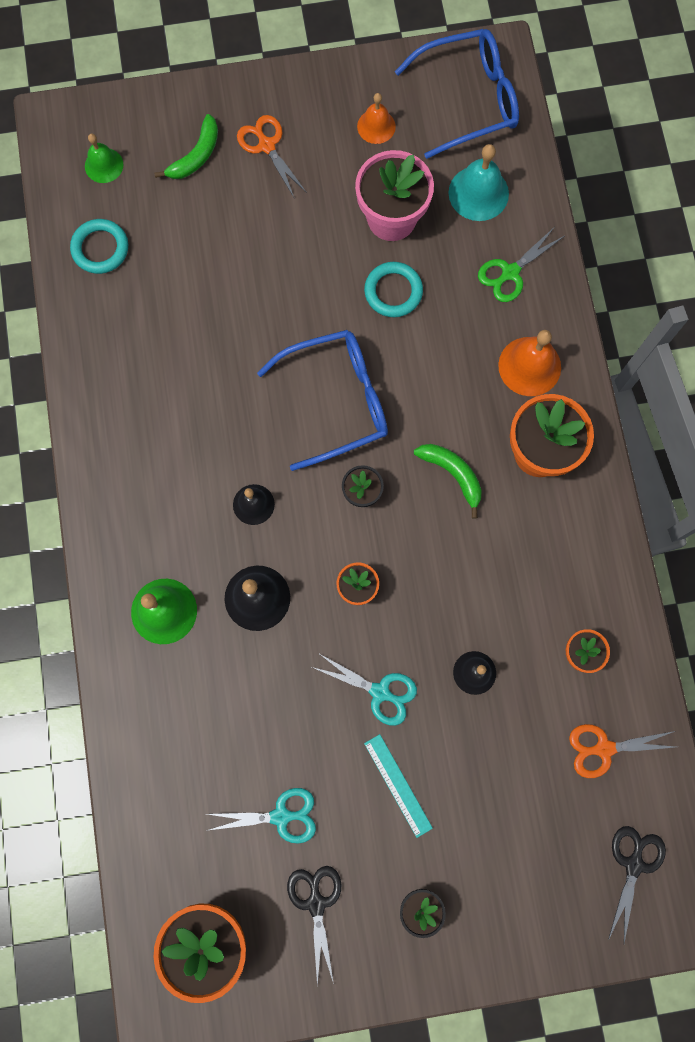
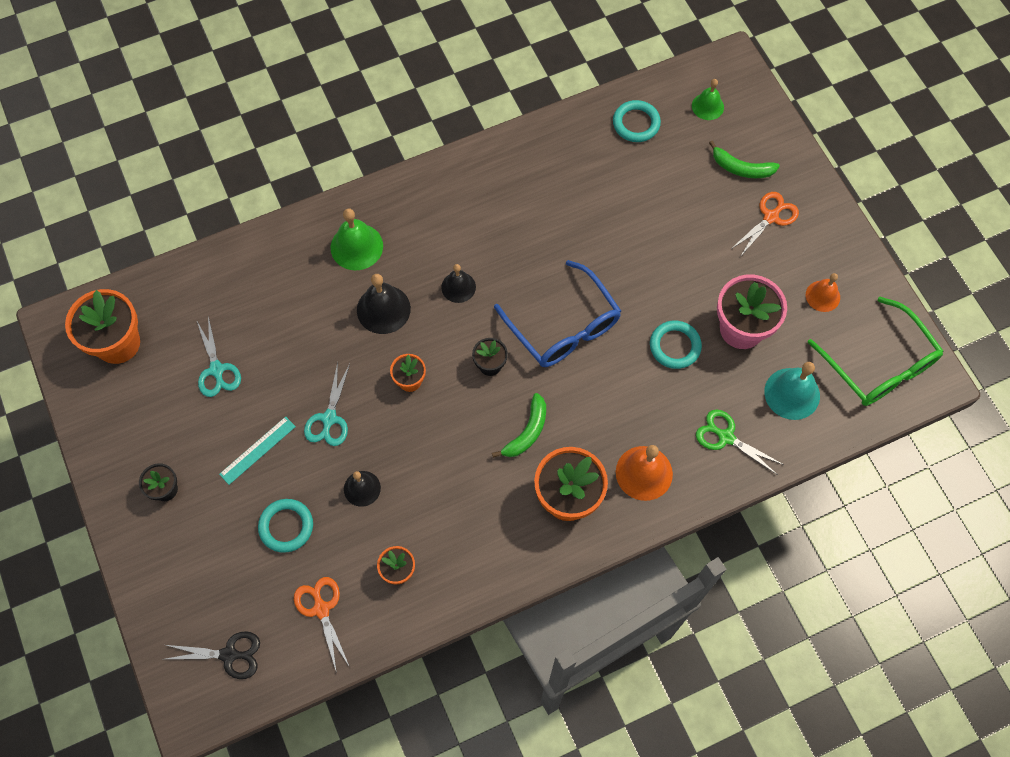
camera: 75 degrees right, 10 degrees down
(316, 902) = (156, 411): black scissors -> none
(468, 100) = (879, 364): blue glasses -> green glasses
(499, 769) = (286, 526): none -> turquoise ring

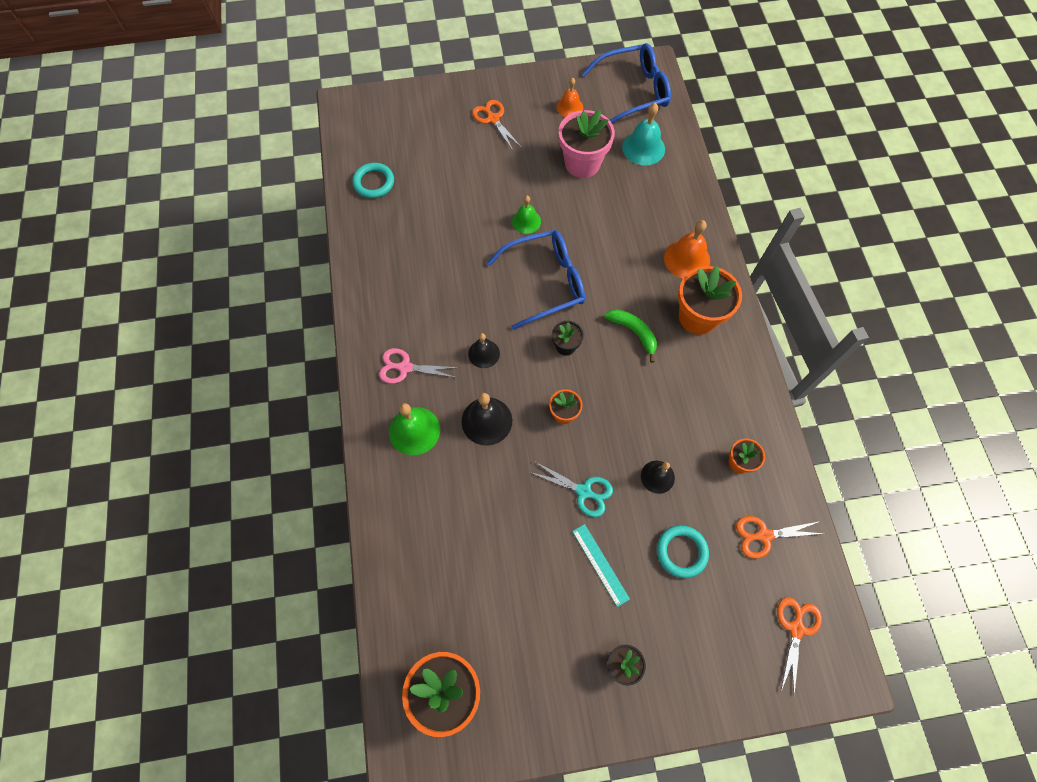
camera: 75 degrees left, 0 degrees up
(217, 370) = (506, 589): turquoise scissors -> none
(229, 655) = (796, 628): black scissors -> orange scissors
(422, 218) = (405, 367): none -> pink scissors
(675, 346) = (585, 210): turquoise ring -> none
(707, 106) = (378, 131): green bell -> green bell (526, 221)
(725, 437) = (669, 198): green scissors -> none
(741, 168) = (443, 125): green banana -> none
(879, 364) = (633, 91): green glasses -> blue glasses

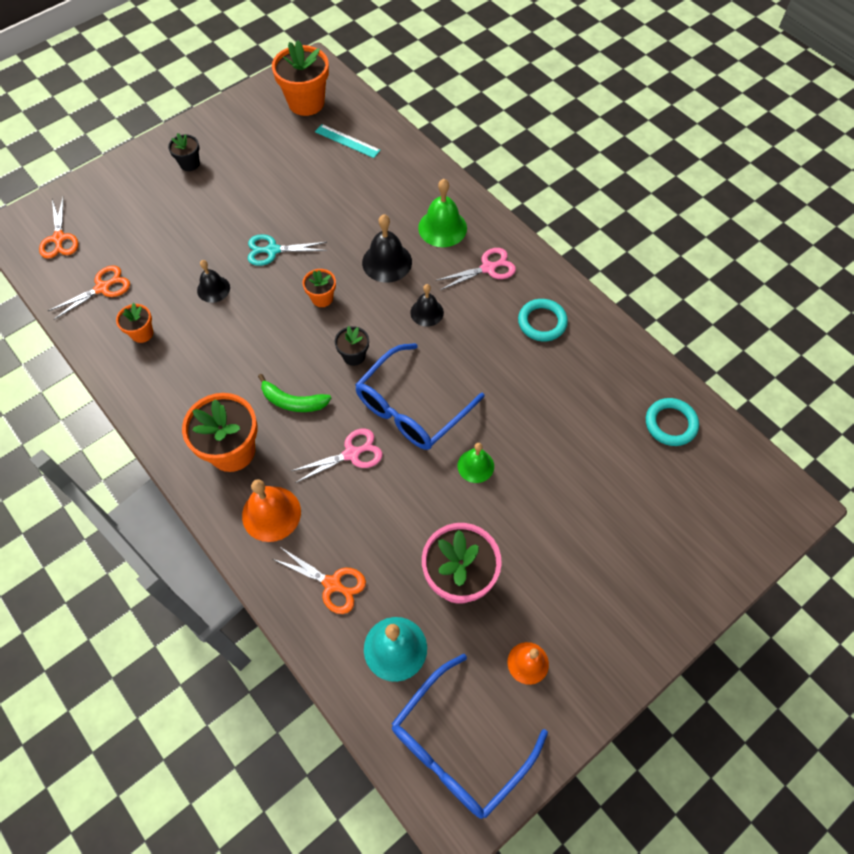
camera: 150 degrees right, 5 degrees down
(493, 119) = (610, 585): orange scissors -> orange scissors (332, 584)
(600, 564) = (234, 211): turquoise ruler -> turquoise ruler (347, 141)
(608, 271) = (352, 453): none -> pink scissors
(681, 552) = (171, 246): turquoise ring -> turquoise ring (542, 322)

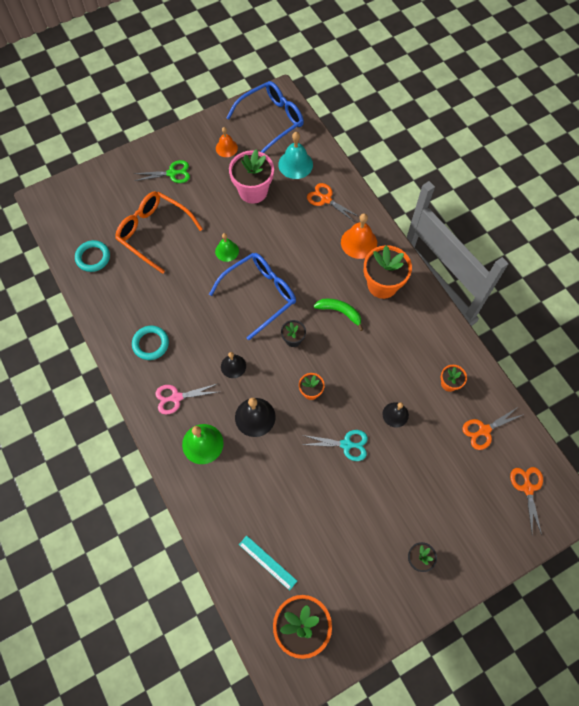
camera: 170 degrees left, 5 degrees up
(352, 453) = (304, 271): pink scissors -> none
(596, 477) = (154, 232): none -> orange glasses
(606, 591) = (172, 173): none -> green scissors

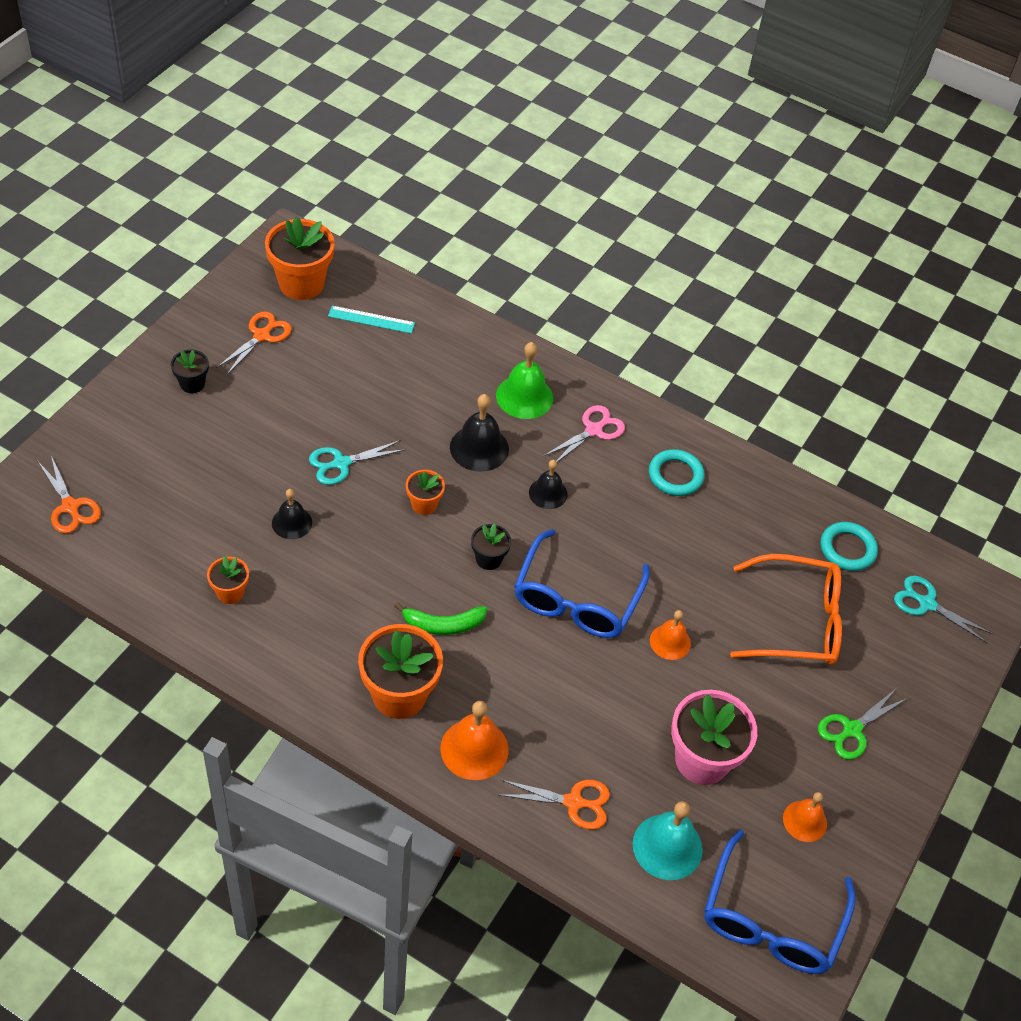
camera: 145 degrees right, 15 degrees down
(80, 212) = (926, 603): none -> turquoise scissors
(227, 251) = (670, 642): green bell -> orange bell
(484, 430) = (155, 552): orange scissors -> orange scissors (262, 335)

